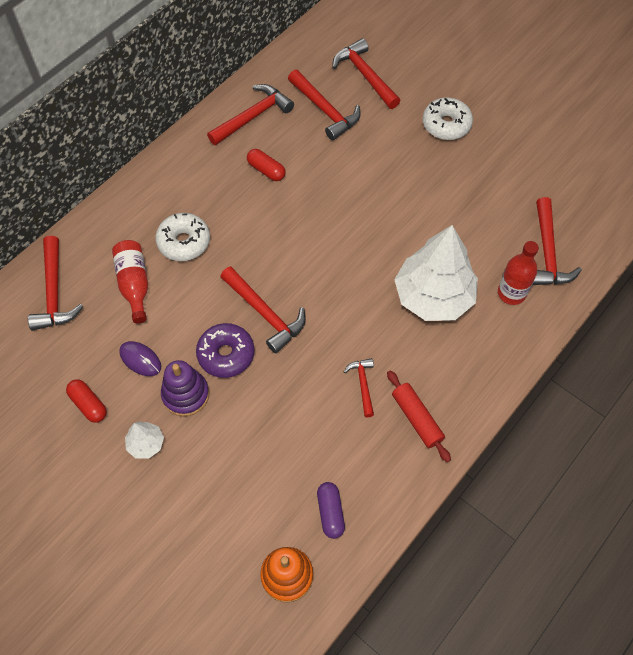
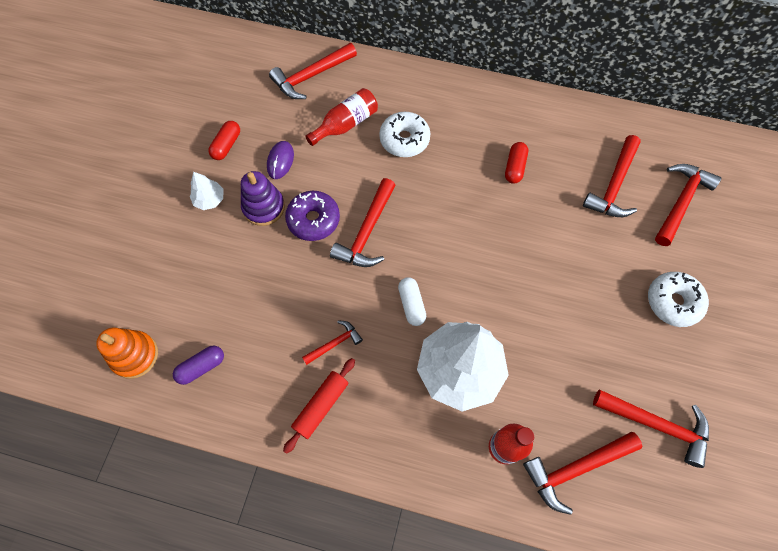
camera: 65 degrees right, 5 degrees up
(253, 116) = (566, 131): red hammer -> red hammer (656, 425)
(356, 307) = (411, 304): none -> white capsule

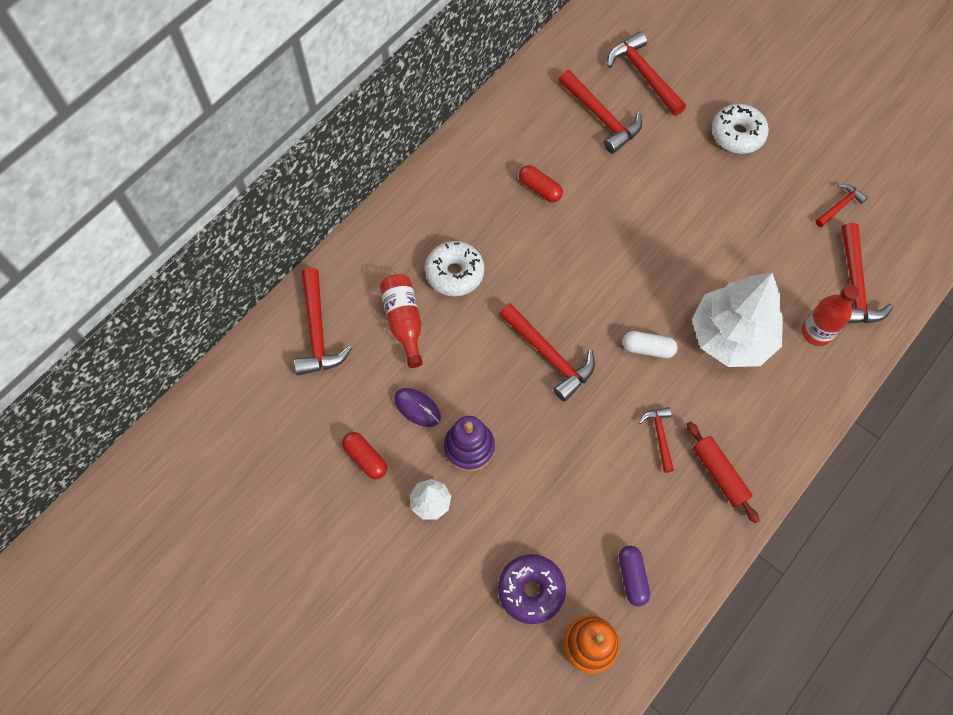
camera: 65 degrees left, 0 degrees up
(313, 220) = (509, 402): purple donut -> purple donut (531, 590)
(656, 425) = (839, 206): red hammer -> red hammer, size x0.56

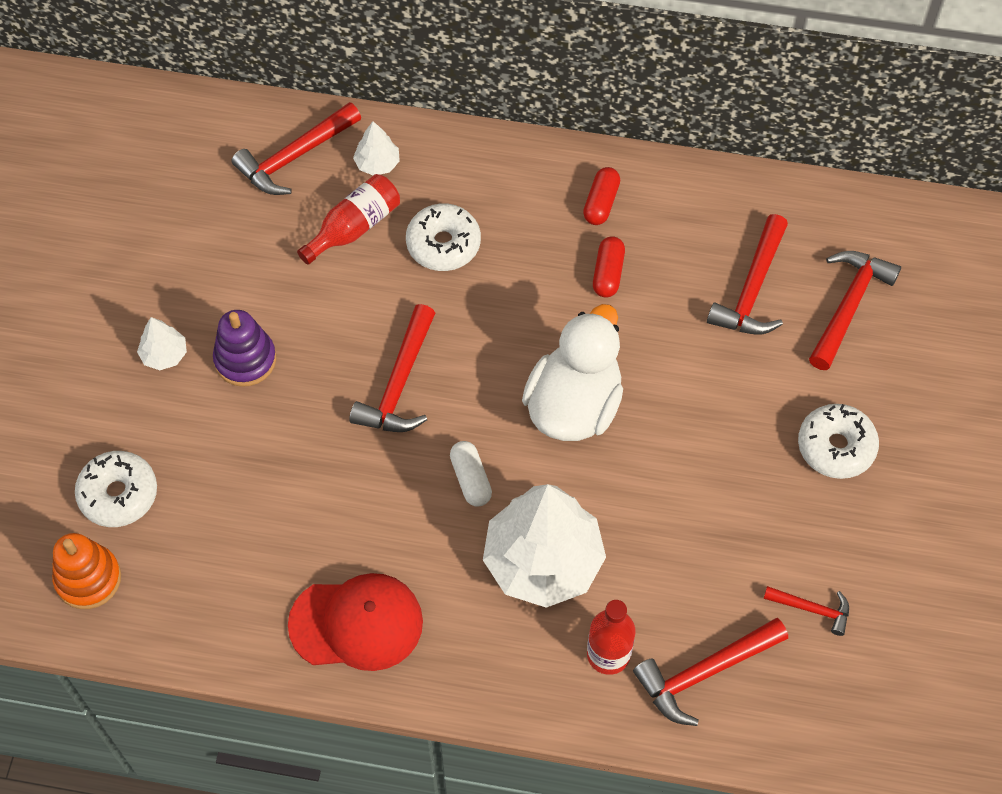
camera: 60 degrees right, 5 degrees down
(360, 281) = (377, 163): none -> white tree
(365, 458) = (179, 272): red capsule -> red capsule (601, 203)
(417, 408) = (262, 290): purple mouse -> none
(531, 590) = (118, 494): purple donut -> white donut
(627, 259) = (574, 405): none -> white duck
(632, 577) = (184, 586): purple capsule -> none
(659, 436) = (367, 540): red hammer -> none
(719, 474) = (356, 623): red rolling pin -> red cap

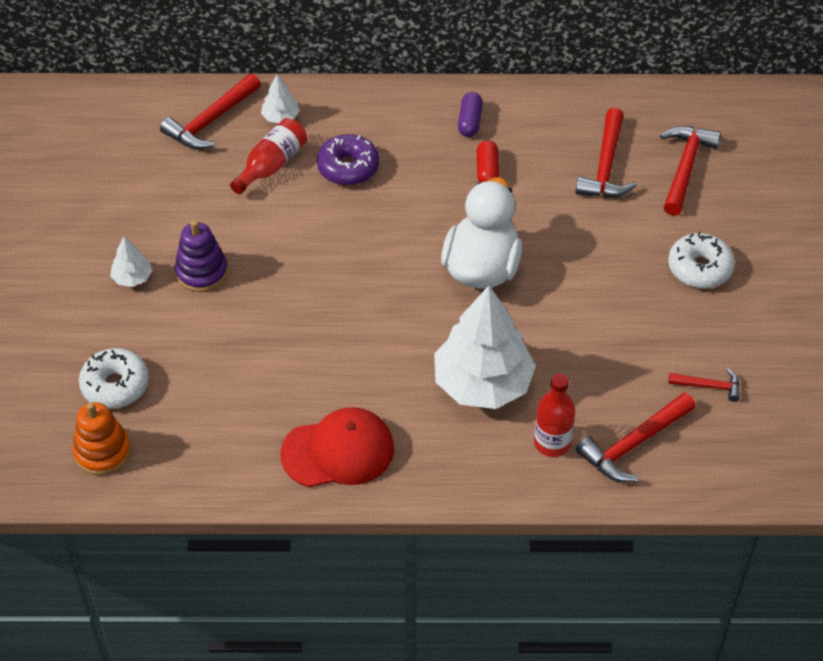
camera: 10 degrees left, 10 degrees down
(399, 384) = (334, 272): red hammer -> none
(443, 244) = (348, 167): white donut -> purple donut
(471, 479) = (409, 332): white capsule -> none
(601, 203) = (470, 122): red capsule -> purple capsule

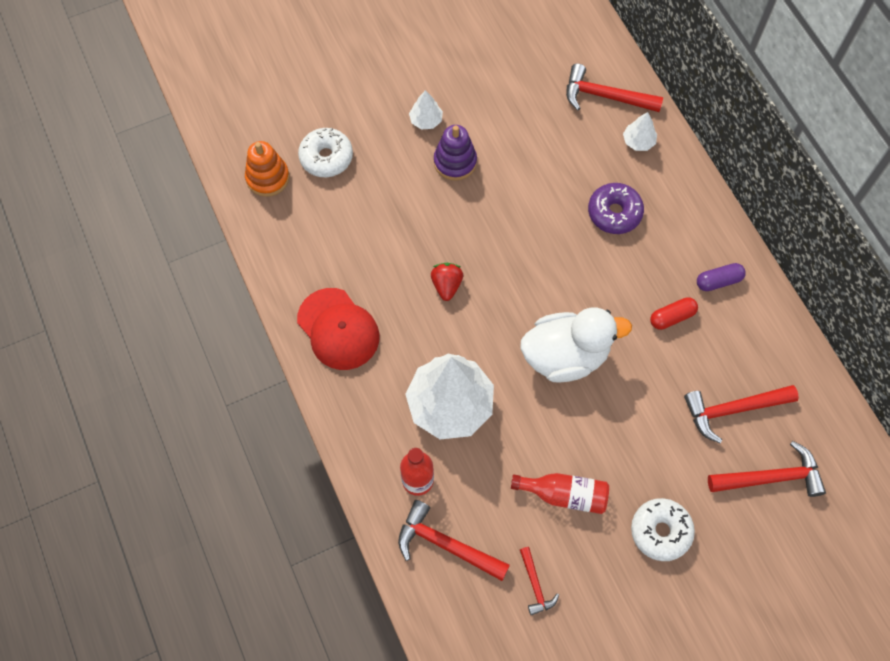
camera: 65 degrees right, 15 degrees up
(271, 165) = (585, 158): red bottle -> red bottle (564, 495)
(344, 335) = (446, 285): none -> red strawberry

